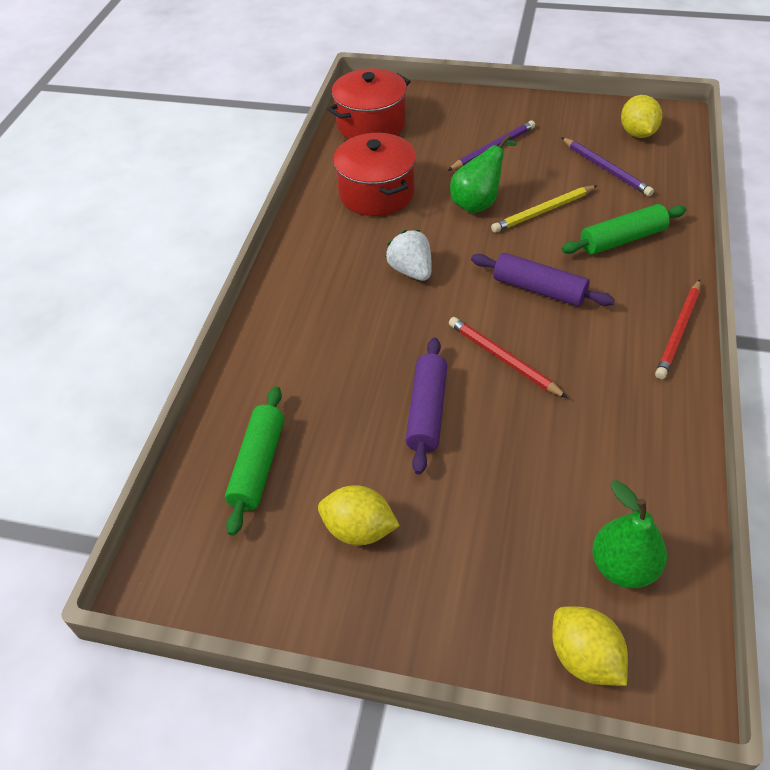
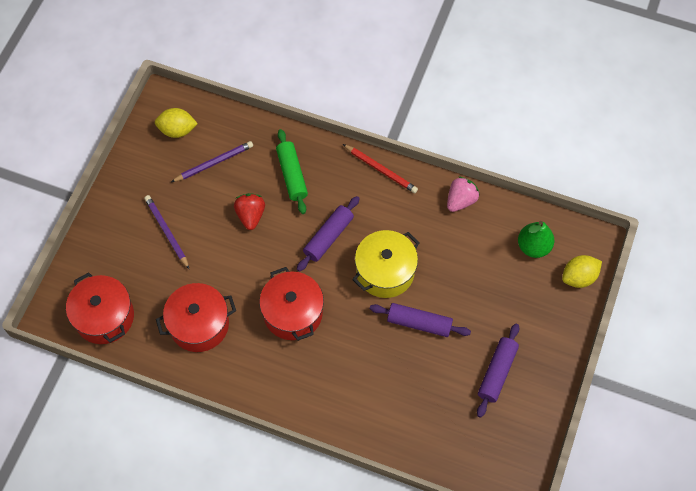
camera: 85 degrees left, 15 degrees up
(258, 465) = (445, 426): green rolling pin -> none
(359, 530) = (497, 372): yellow lemon -> purple rolling pin
(411, 271) = (293, 313): white strawberry -> red pot
(478, 202) = (229, 255): green pear -> none
(503, 359) = (385, 272): red pencil -> yellow pot
(543, 211) = (250, 215): yellow pencil -> red strawberry
(670, 442) = (460, 200): none -> pink strawberry

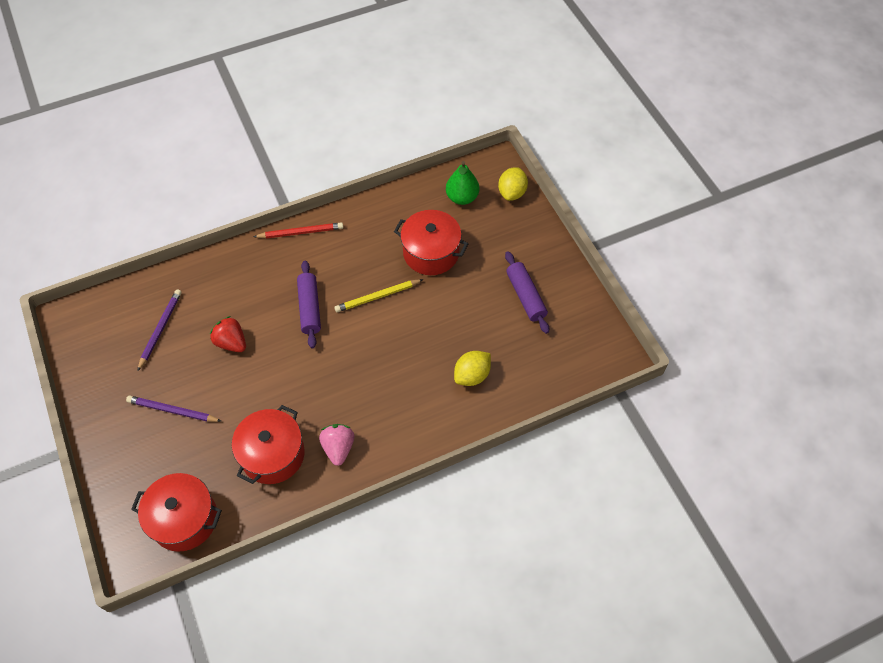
camera: 45 degrees left, 5 degrees down
(177, 130) = (103, 330): yellow lemon -> yellow lemon (472, 375)
(292, 175) = (235, 288): green rolling pin -> none
(293, 313) = (339, 382): red pot -> red pot (431, 253)
(385, 272) = (377, 297): yellow pot -> yellow pencil
(419, 323) = (439, 310): purple rolling pin -> none
(460, 200) = (381, 208): pink strawberry -> pink strawberry (338, 448)

